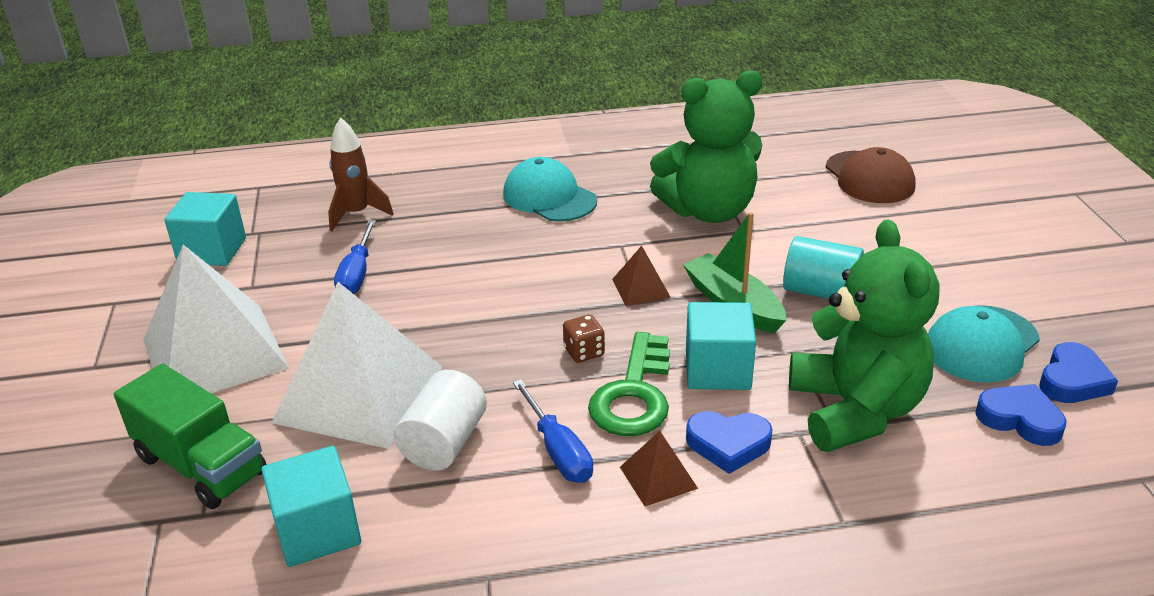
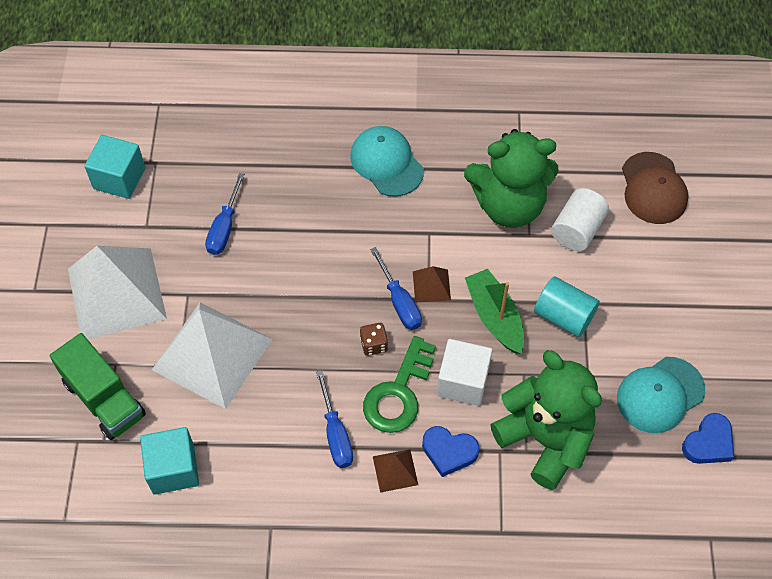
camera: 10 degrees right, 25 degrees up
(357, 214) = (232, 154): brown rocket -> none
(444, 443) = (262, 411): white cylinder -> white cylinder (577, 230)
(605, 308) = (399, 302): none -> blue screwdriver
(717, 370) = (463, 381): turquoise cube -> white cube
(855, 410) = (545, 439): green teddy bear -> green teddy bear turned 45 degrees counterclockwise
(1020, 419) = (654, 470): blue heart -> none

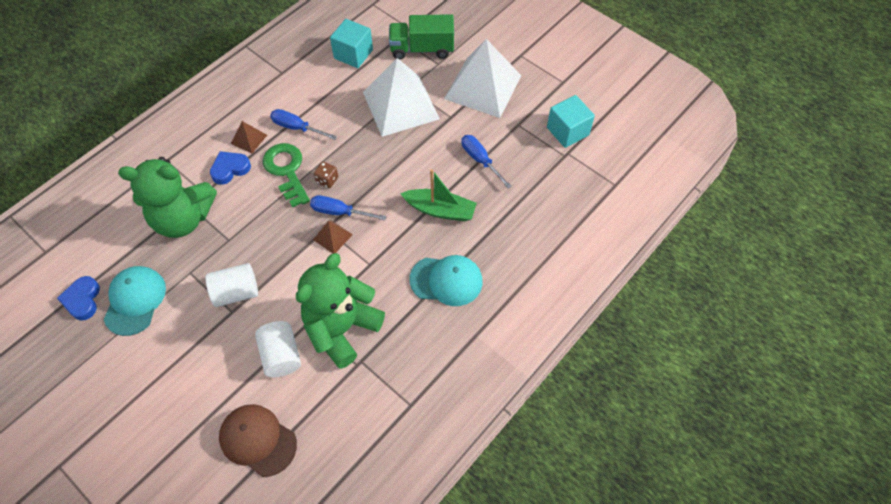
camera: 130 degrees right, 0 degrees up
(463, 381) = (258, 206): white cube -> none
(494, 317) = (277, 254): green boat -> green boat (440, 210)
(563, 316) = (236, 292): turquoise cylinder -> white cylinder

